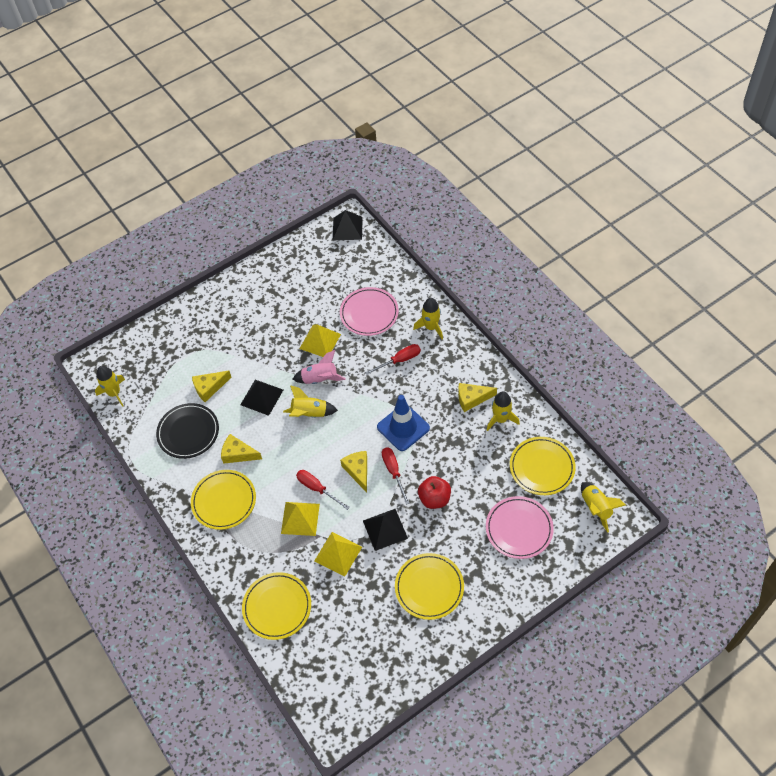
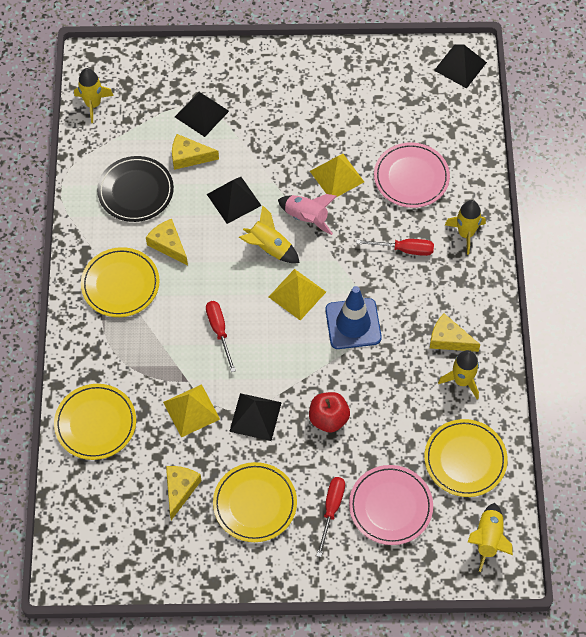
camera: 30 degrees right, 5 degrees up
(197, 355) = (201, 114): none -> black pyramid
(300, 518) = (181, 350): yellow pyramid -> yellow pyramid (297, 294)
(358, 471) = (273, 339): yellow cheese -> yellow cheese (180, 490)
(393, 472) = (308, 364): red screwdriver -> red screwdriver (331, 509)

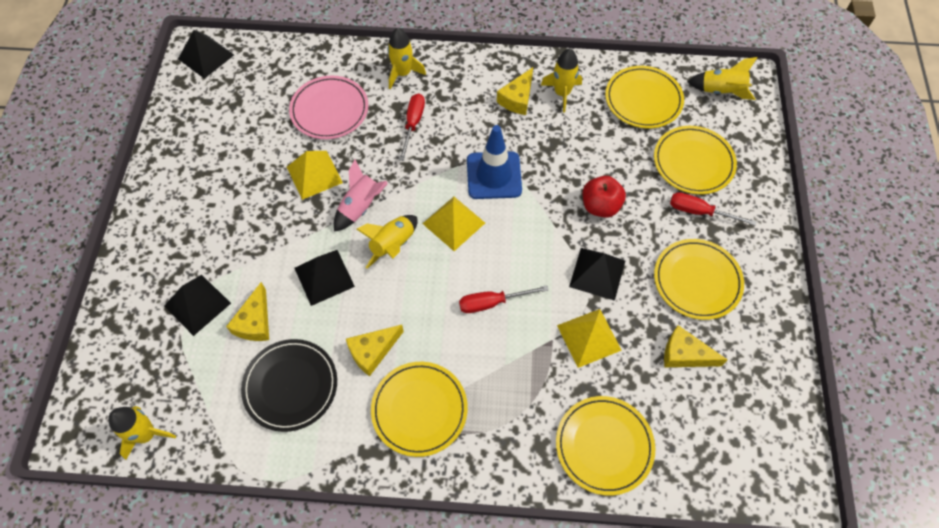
camera: 85 degrees left, 0 degrees up
(390, 506) = (693, 162): pink plate -> yellow plate

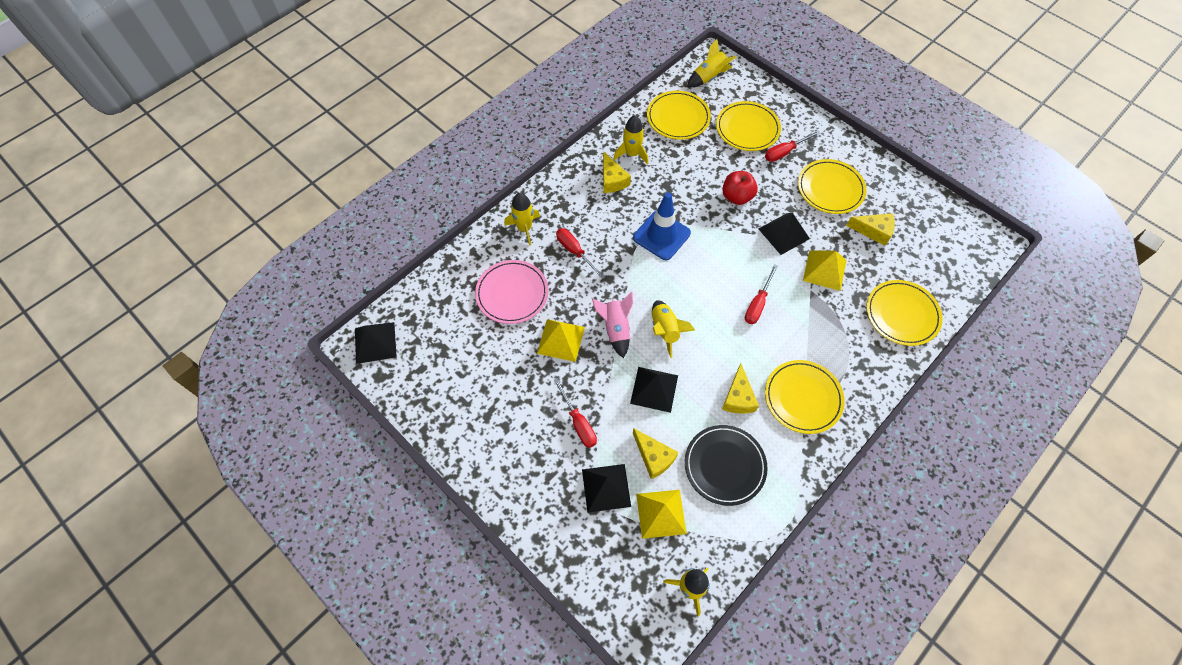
camera: 50 degrees left, 0 degrees up
(244, 242) = (578, 423): none -> red screwdriver
(453, 223) = (678, 283): yellow pyramid -> yellow pyramid (661, 513)
(684, 354) = (873, 231): yellow cheese -> yellow cheese turned 135 degrees counterclockwise

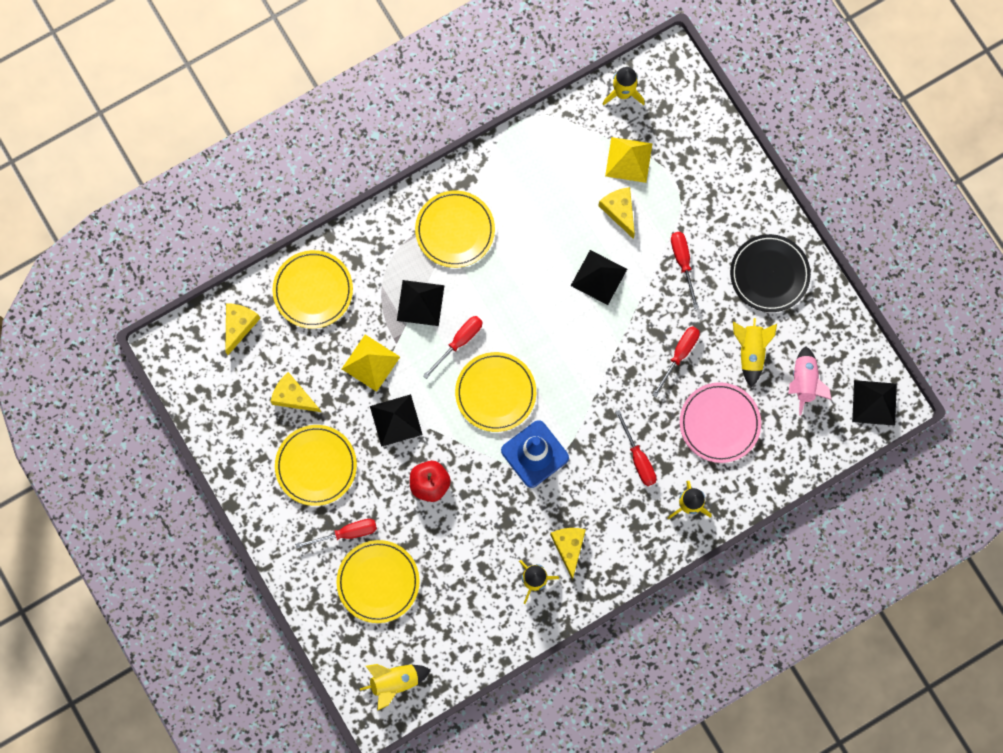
camera: 165 degrees left, 15 degrees up
(561, 340) = (679, 355): yellow pyramid -> red screwdriver
(606, 487) = (672, 195): black pyramid -> black pyramid (420, 303)
(616, 329) = (619, 352): pink rocket -> pink rocket (804, 382)
(665, 330) = (568, 337): yellow rocket -> yellow rocket (750, 352)
(678, 117) = (458, 623): yellow plate -> yellow plate (495, 392)
(724, 466) = (555, 186): black plate -> black plate (769, 274)
(738, 397) = (518, 247): yellow cheese -> yellow cheese (239, 325)

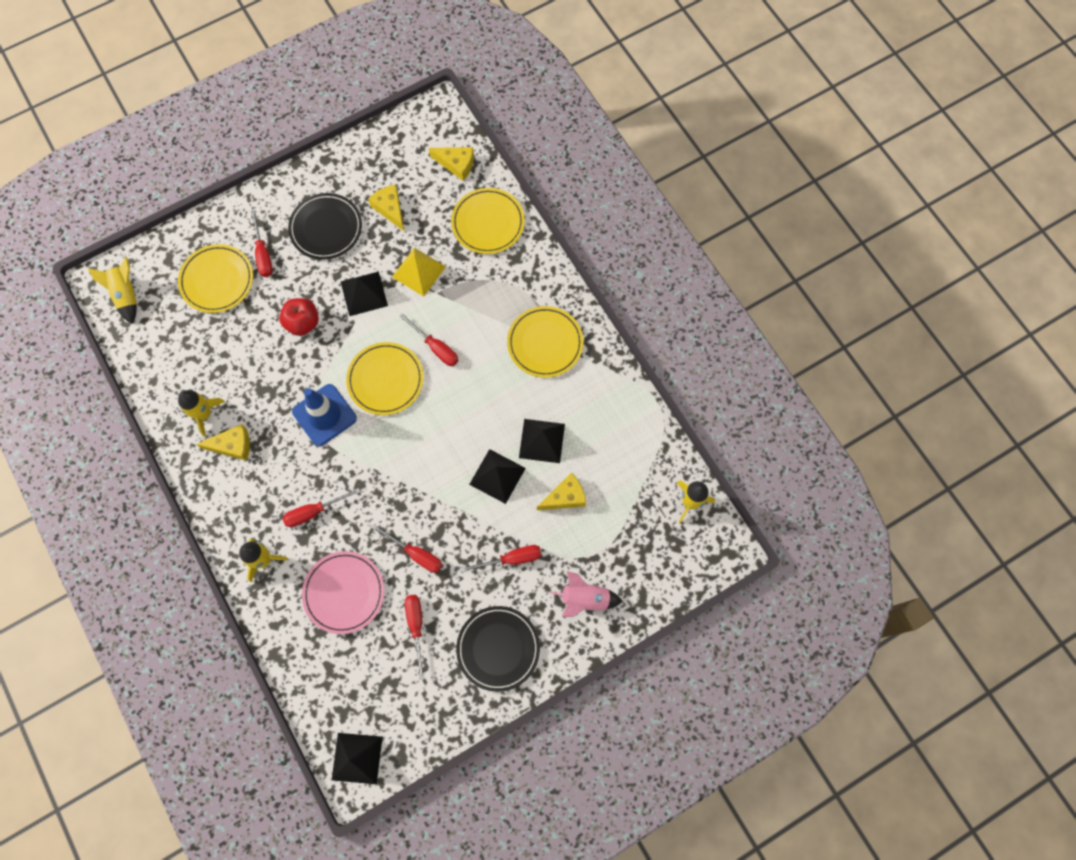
camera: 90 degrees right, 5 degrees down
(293, 396) = (390, 209): yellow cheese -> yellow cheese turned 60 degrees counterclockwise
(316, 466) = (326, 228): yellow plate -> black plate
(420, 303) = (474, 313): black pyramid -> black pyramid (541, 441)
(628, 159) = (619, 506): yellow pyramid -> none
(750, 352) = (416, 626): yellow rocket -> red screwdriver
(804, 382) = (382, 682): pink rocket -> pink rocket (585, 599)

